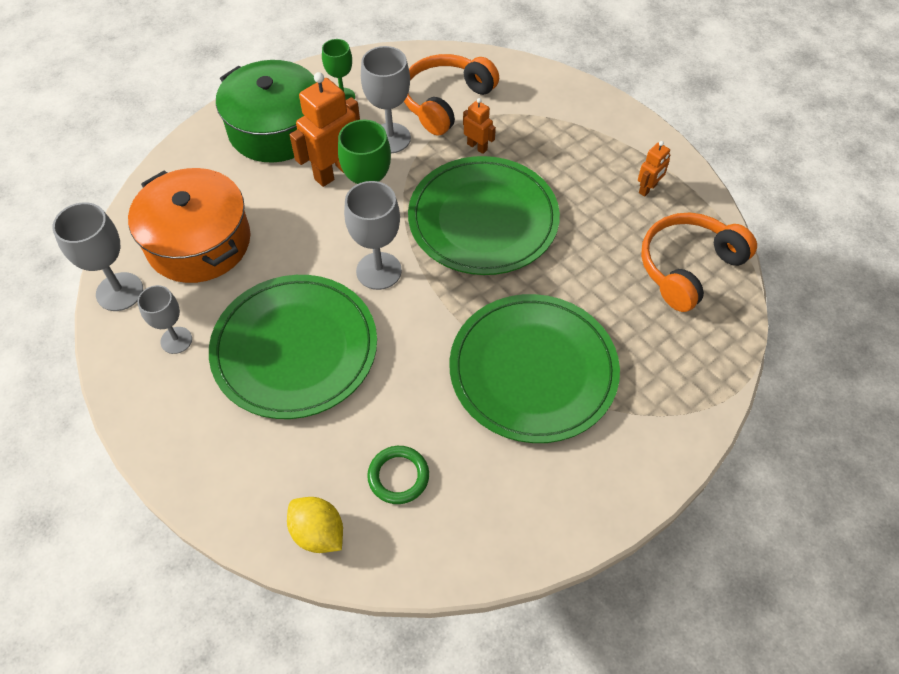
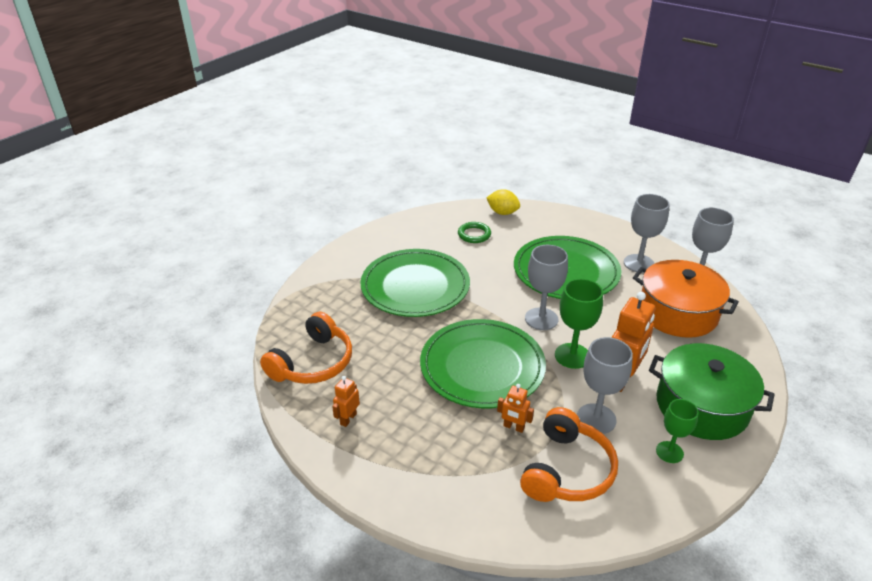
camera: 165 degrees right, 20 degrees down
(176, 340) = (639, 263): grey goblet -> grey goblet, size x1.53

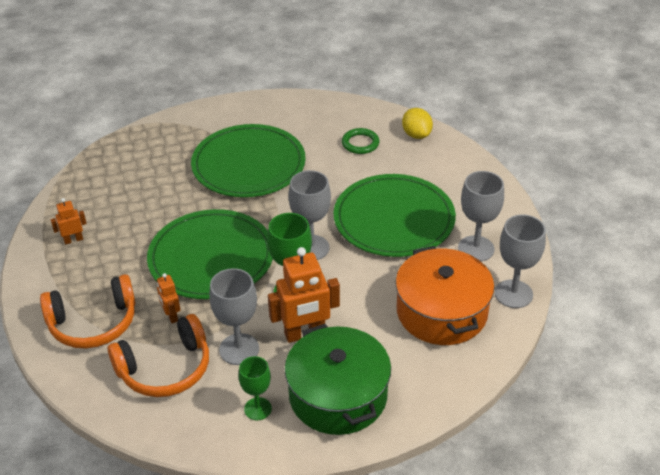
camera: 40 degrees right, 5 degrees up
(313, 363) = (101, 186): orange headphones -> orange headphones (93, 323)

